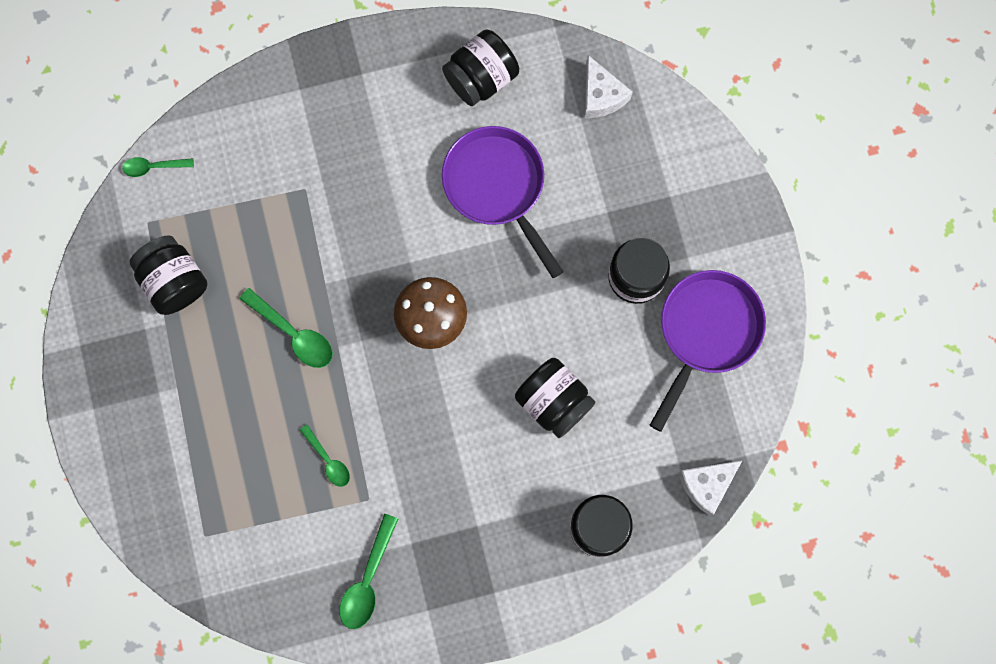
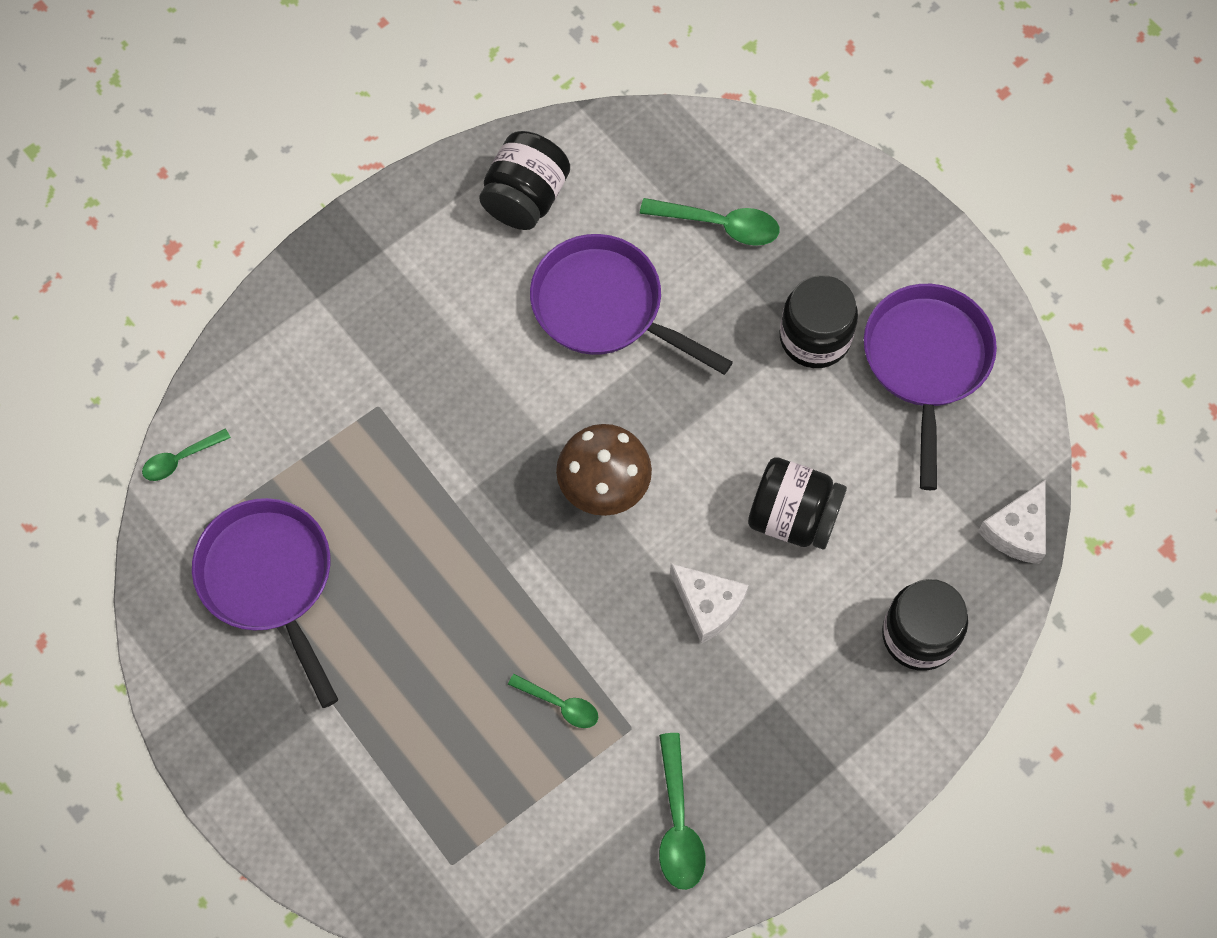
camera: 25 degrees left, 10 degrees down
(174, 282) = (269, 580): black jar -> purple pan
(293, 334) = (445, 576): green spoon -> green spoon (719, 225)
(601, 95) = (673, 159): white cheese -> white cheese (708, 605)

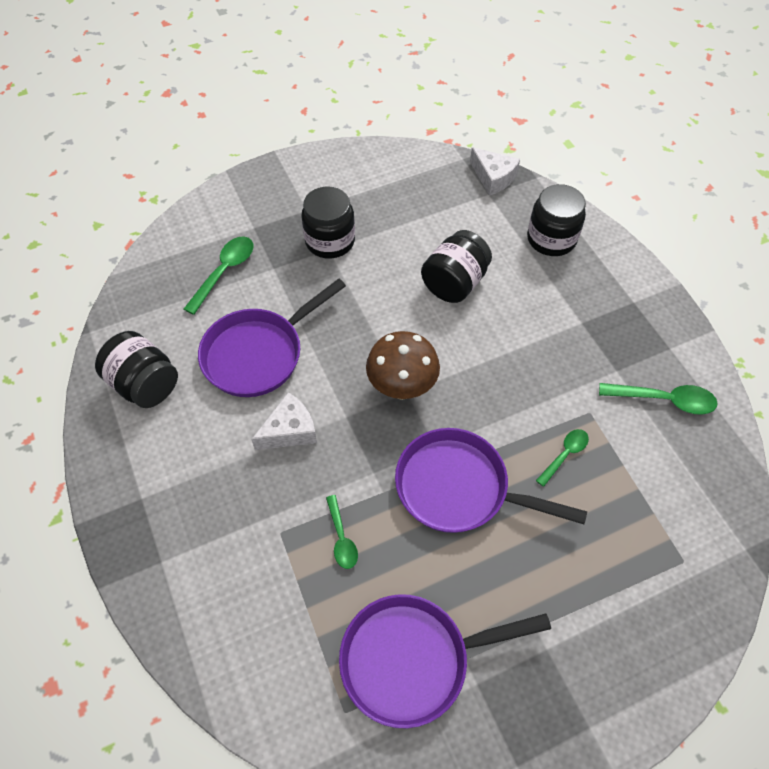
camera: 75 degrees left, 10 degrees down
(180, 459) = (271, 721): green spoon -> green spoon (341, 538)
(708, 605) = (507, 345): white cheese -> white cheese (289, 430)
(926, 362) = (368, 191): purple pan -> purple pan (459, 488)

